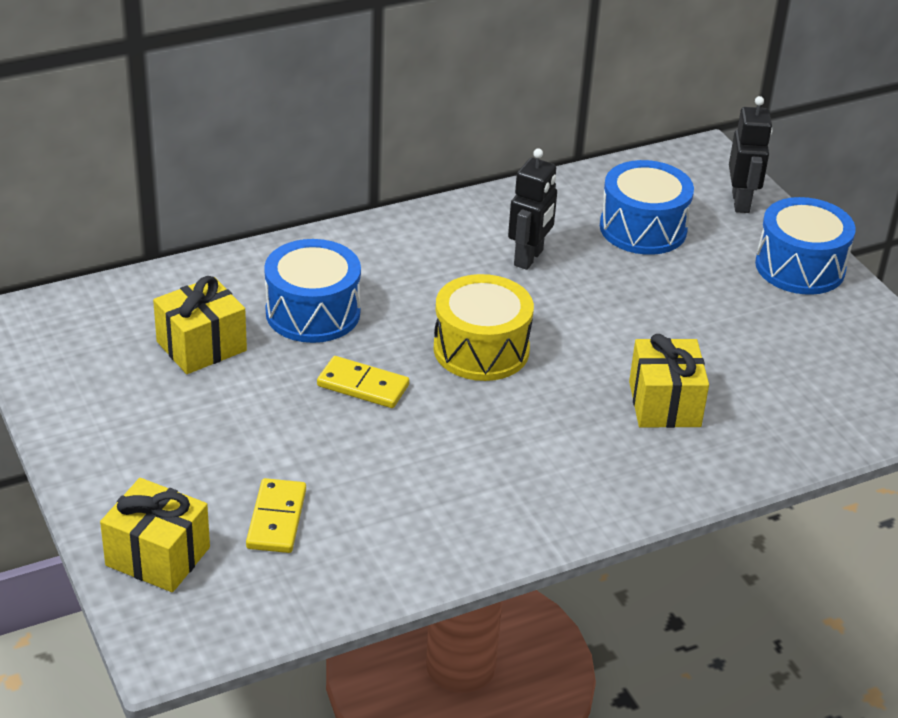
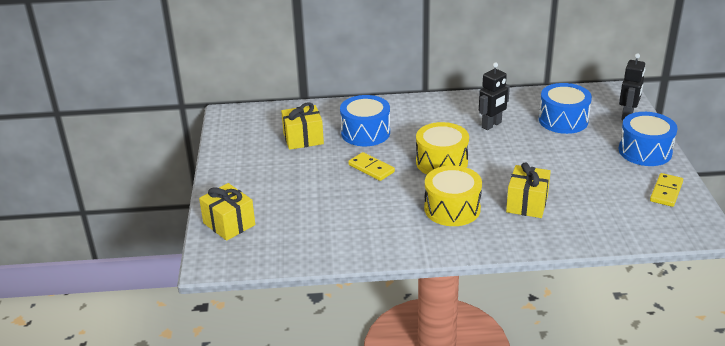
camera: 25 degrees right, 5 degrees down
(277, 519) = (294, 219): yellow domino -> yellow domino (666, 192)
(546, 439) = (452, 209): none -> yellow drum

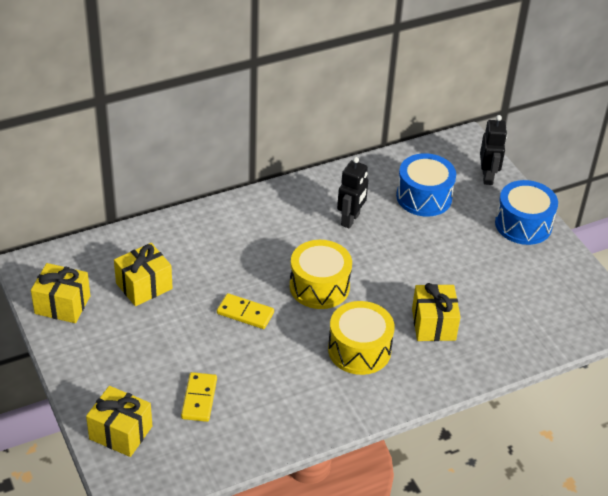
camera: 25 degrees left, 10 degrees up
(236, 139) = (62, 305): none -> yellow gift
(365, 133) = (213, 261): blue drum -> none
(666, 192) = (563, 275): yellow domino -> yellow domino (199, 399)

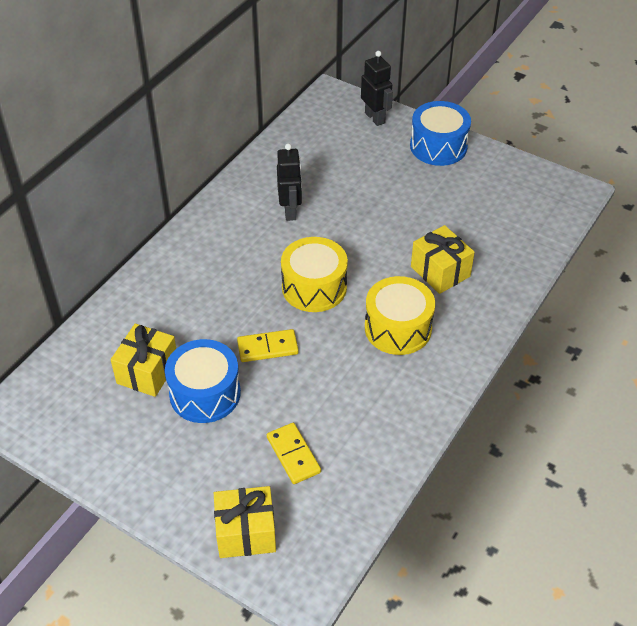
camera: 30 degrees left, 5 degrees up
(62, 305) = (78, 434): yellow gift -> none
(424, 197) = (337, 160): blue drum -> blue drum (205, 393)

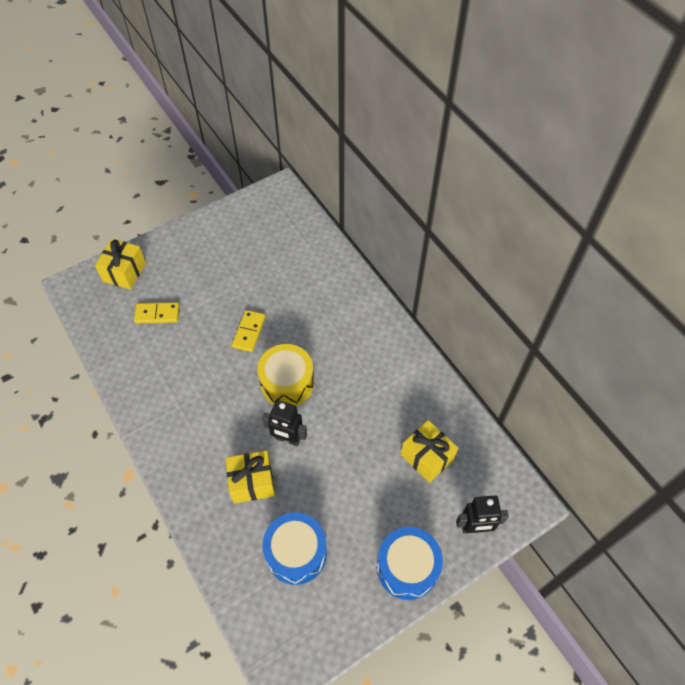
camera: 115 degrees right, 10 degrees up
(147, 372) = (270, 260): yellow gift -> yellow gift (427, 457)
(205, 393) = (234, 284): blue drum -> blue drum (296, 553)
(290, 211) = (378, 400): black robot -> black robot (287, 439)
(398, 328) = (215, 422): yellow drum -> none

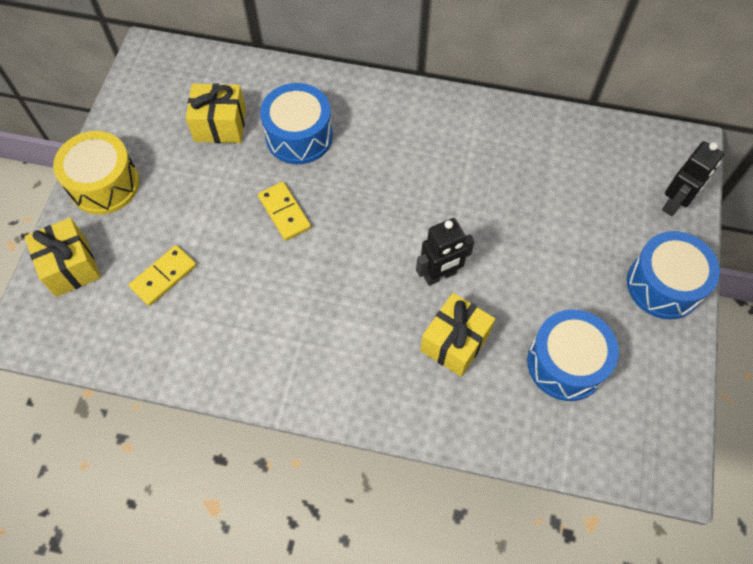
camera: 45 degrees left, 5 degrees up
(287, 383) = (379, 226): yellow drum -> yellow drum (104, 184)
(303, 296) = (299, 136): none -> blue drum
(427, 457) = (573, 181): yellow gift -> yellow gift (220, 125)

